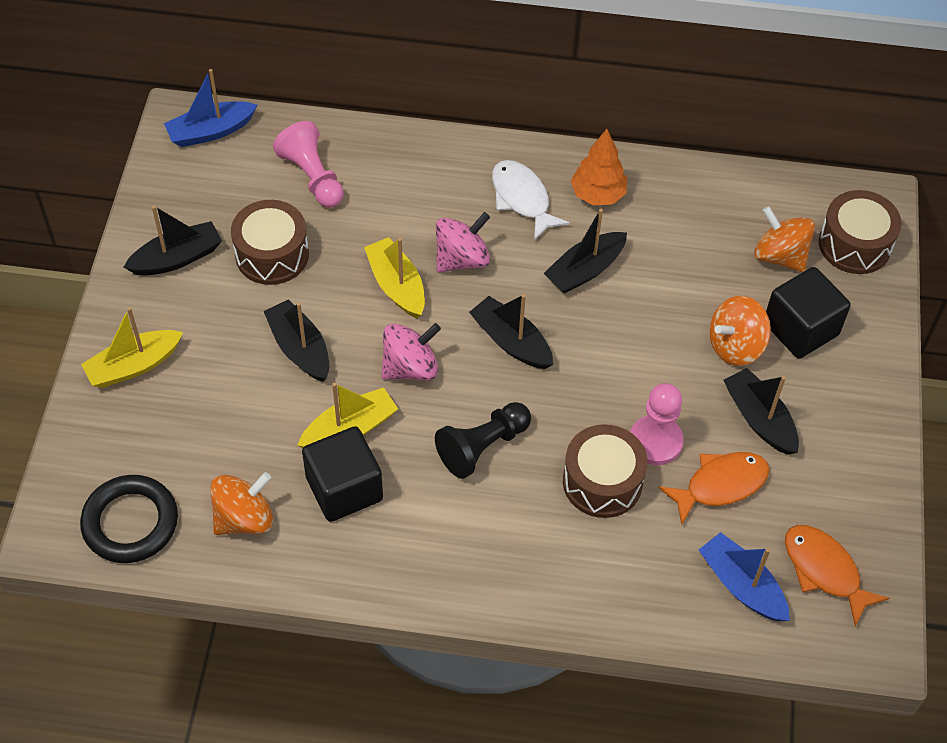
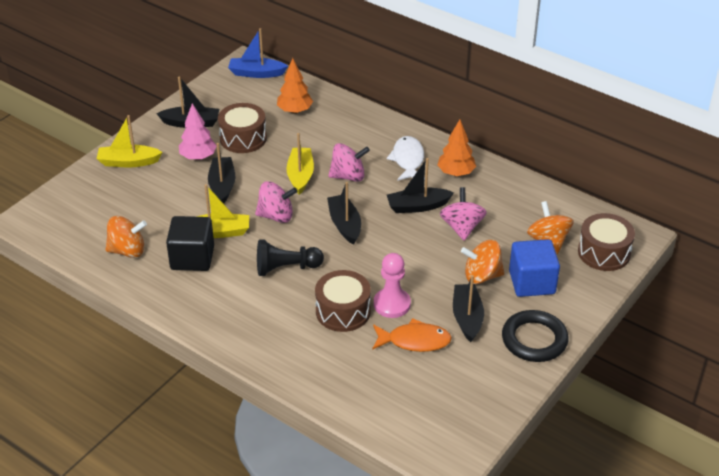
camera: 30 degrees right, 15 degrees down
(130, 522) = (68, 230): black ring -> black ring (534, 340)
(230, 314) = (198, 157): none -> pink tree
(312, 177) = (295, 111): pink pawn -> orange tree
(662, 280) = (462, 227): none -> pink spinning top
(742, 585) = (386, 396): blue boat -> none
(800, 329) = (532, 282): black cube -> blue cube
(824, 571) = (446, 410): orange fish -> none

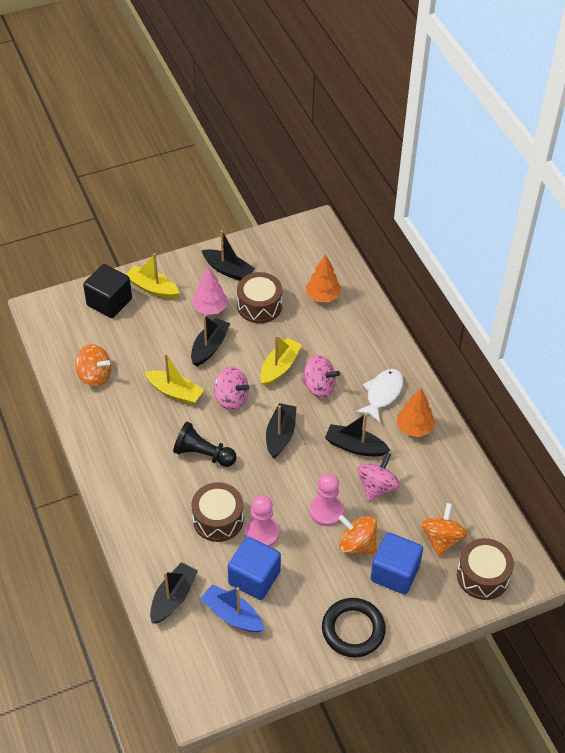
camera: 30 degrees right, 10 degrees up
(192, 258) = (138, 407): black cube -> black cube (109, 302)
(256, 73) = (318, 241): blue boat -> blue boat (232, 615)
(414, 341) = (254, 578): orange fish -> blue cube
(434, 263) = (326, 511): none -> pink pawn
(467, 318) = (313, 578): black boat -> black boat (173, 598)

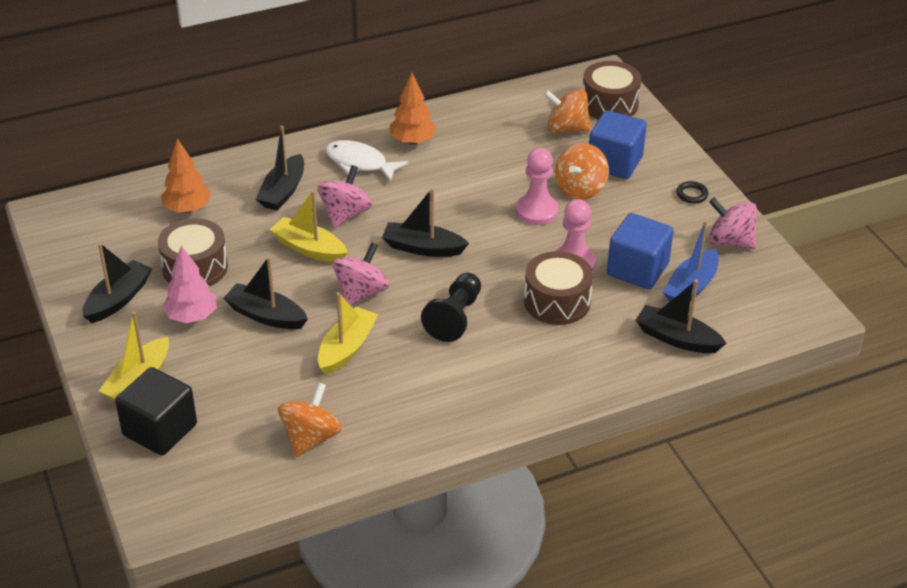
camera: 90 degrees left, 10 degrees down
(353, 630) = (692, 194): black ring -> black ring, size x0.44
(355, 446) = (440, 187): black boat -> black boat (283, 191)
(377, 487) = (499, 172): pink spinning top -> pink spinning top (730, 241)

